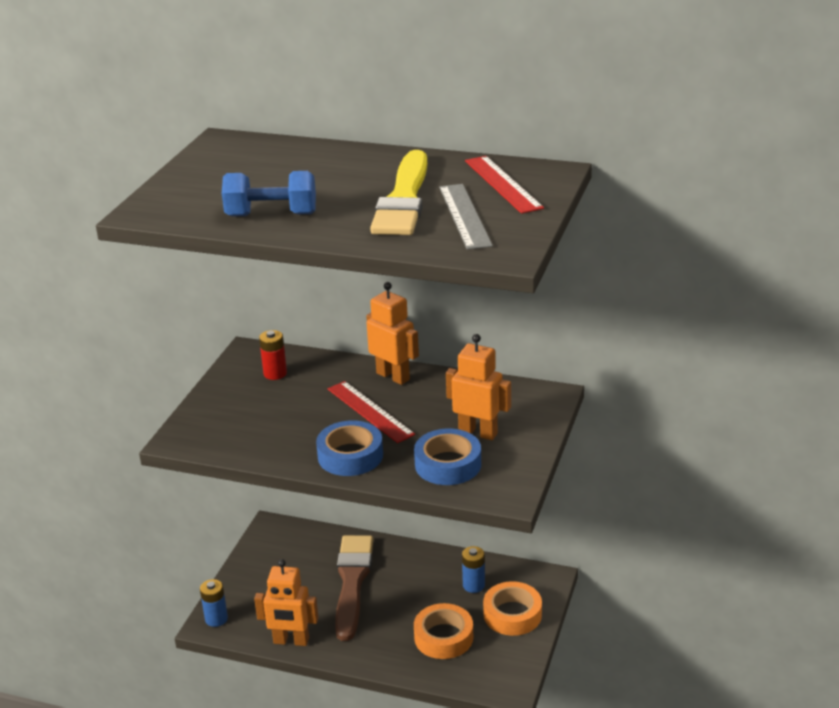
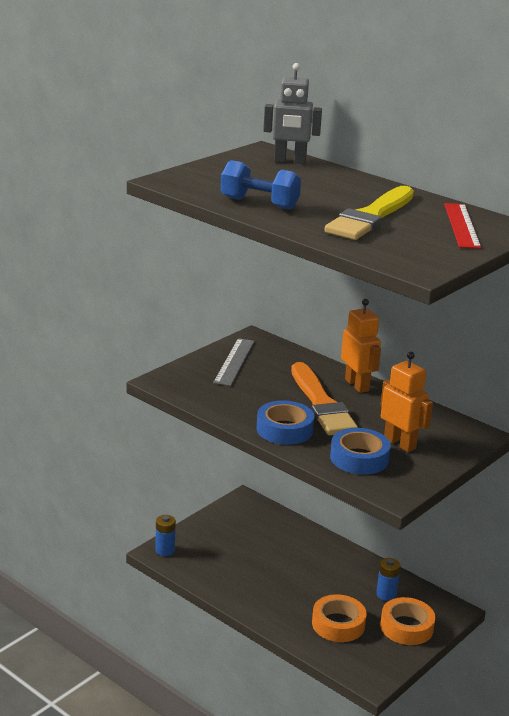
camera: 20 degrees right, 5 degrees down
(261, 148) = (289, 161): none -> grey robot
(275, 373) = (264, 358): red battery -> none
(291, 641) = (213, 585): orange robot -> none
(352, 582) = (287, 559): brown brush -> none
(370, 411) = (321, 404): red ruler -> orange brush
(464, 216) = (410, 238): grey ruler -> grey ruler (234, 361)

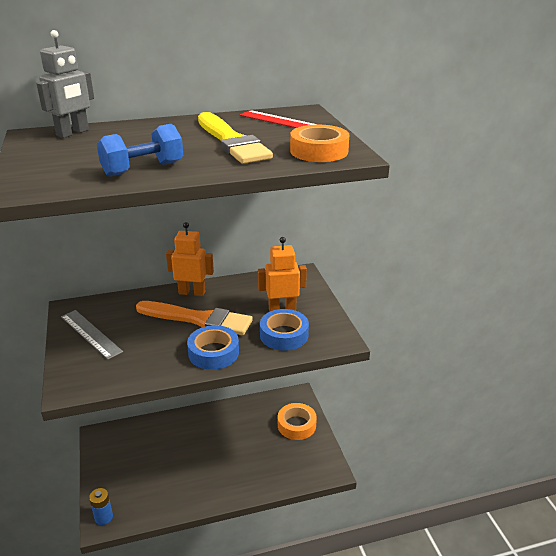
camera: 55 degrees left, 5 degrees up
(338, 624) = (268, 457): orange tape -> orange tape (319, 151)
(386, 594) = (260, 417): blue battery -> none

